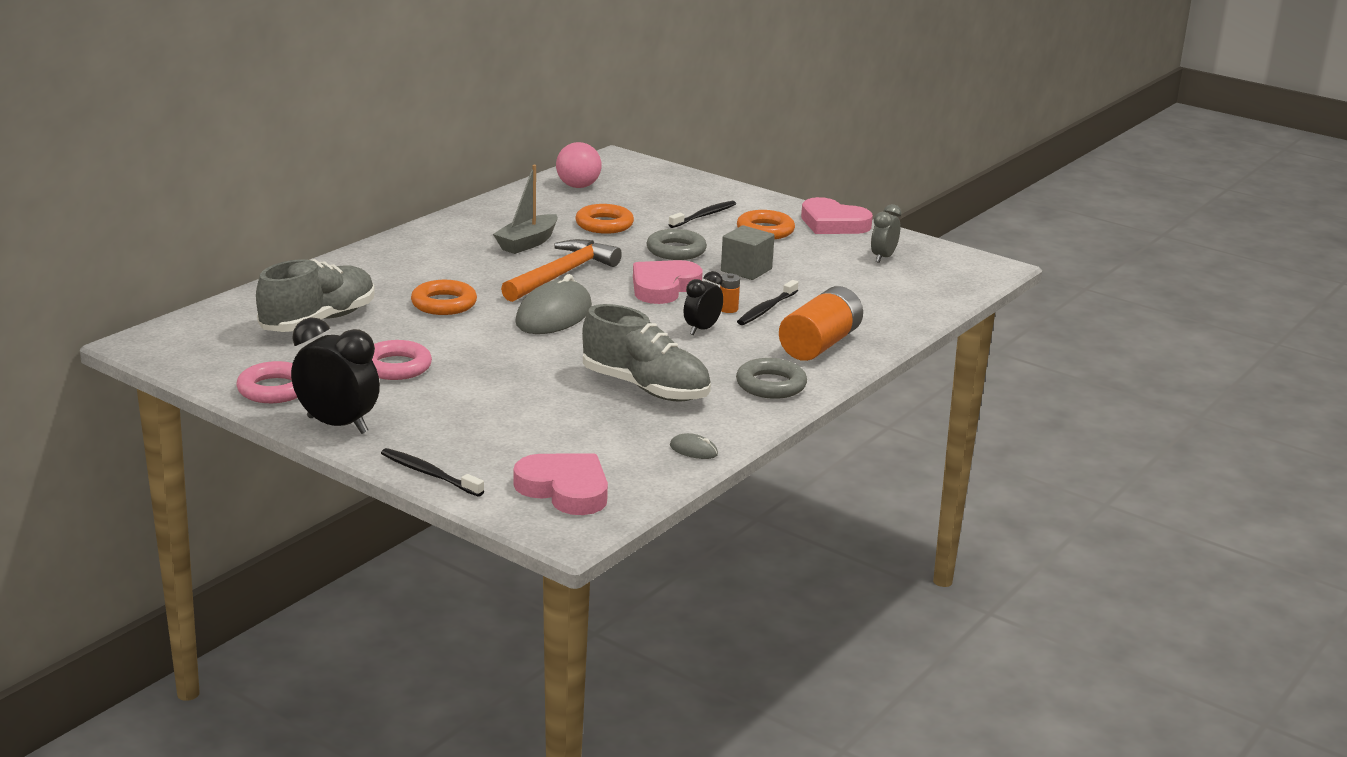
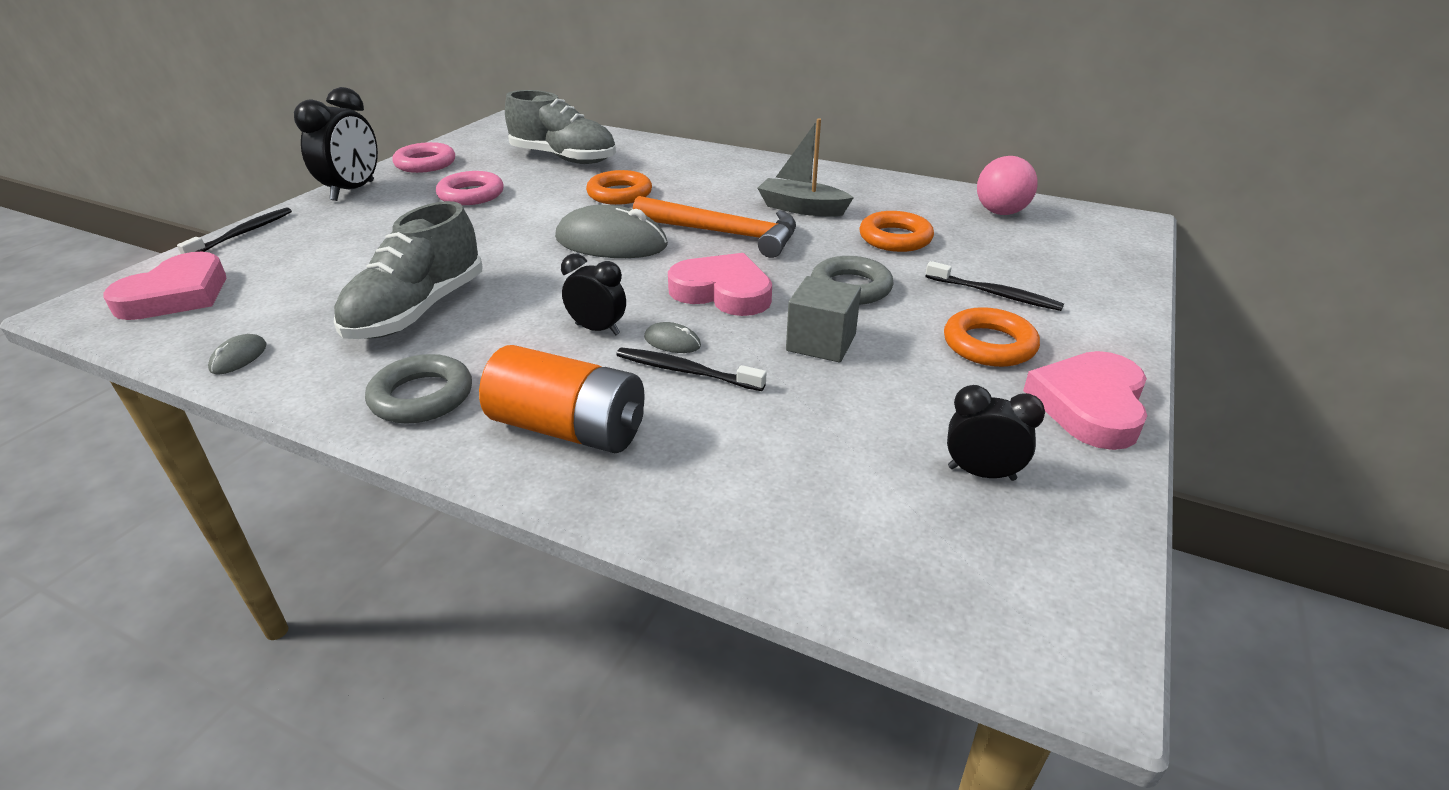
camera: 80 degrees right, 10 degrees up
(728, 309) = (672, 342): orange battery -> grey mouse
(883, 257) = (981, 473): grey clock -> black clock

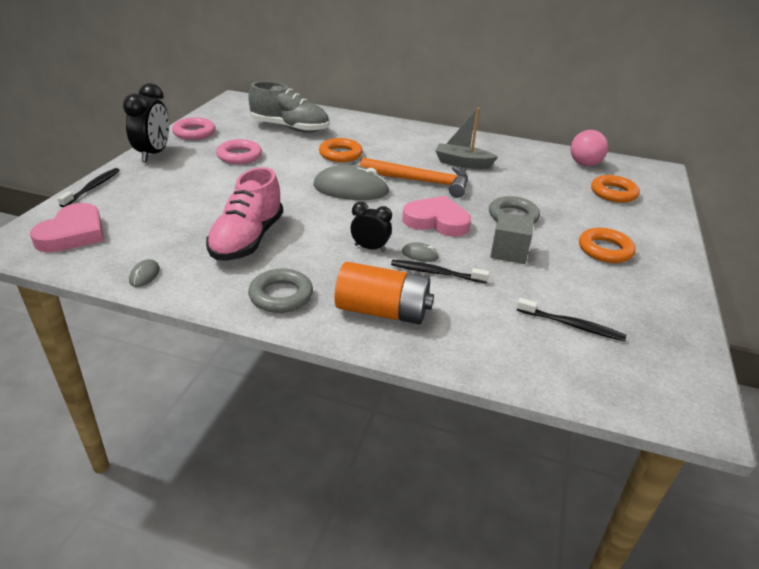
camera: 10 degrees left, 0 degrees up
(418, 311) = (247, 240): grey shoe -> pink shoe
(895, 238) = (527, 183): orange ring -> orange ring (613, 193)
(981, 473) = (625, 325): black clock -> none
(994, 294) = (597, 218): black toothbrush -> black toothbrush (571, 325)
(1089, 405) = (670, 283): pink heart -> none

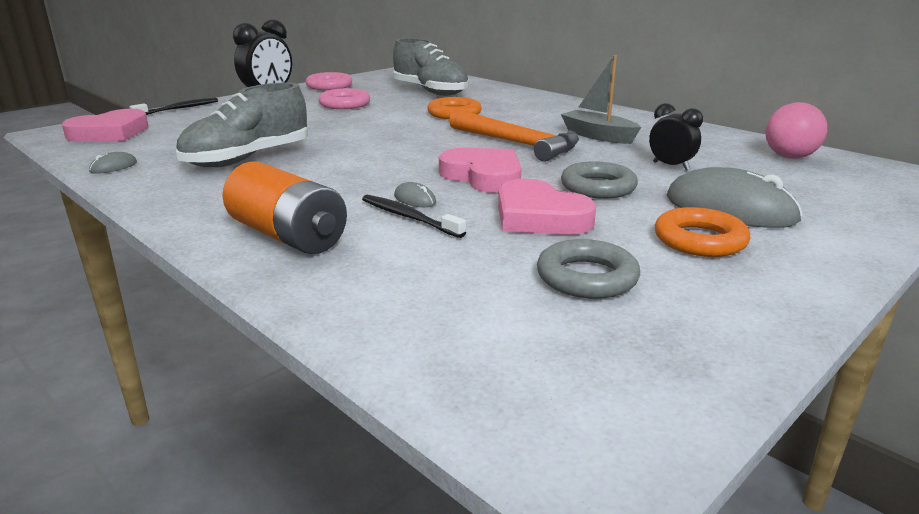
camera: 30 degrees right, 10 degrees down
(247, 240) = (248, 159): pink shoe -> grey shoe
(281, 295) = (205, 203): grey ring -> grey ring (587, 277)
(351, 189) = (422, 139): grey mouse -> grey mouse (730, 209)
(370, 248) = (364, 185): black clock -> black clock (671, 166)
(509, 252) = (539, 217): grey cube -> pink heart
(571, 325) = (521, 303): black toothbrush -> none
(613, 193) = (801, 189): orange ring -> none

